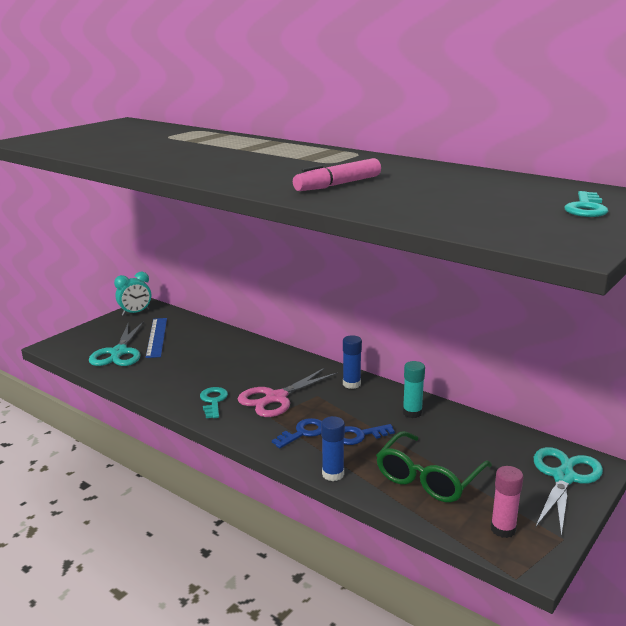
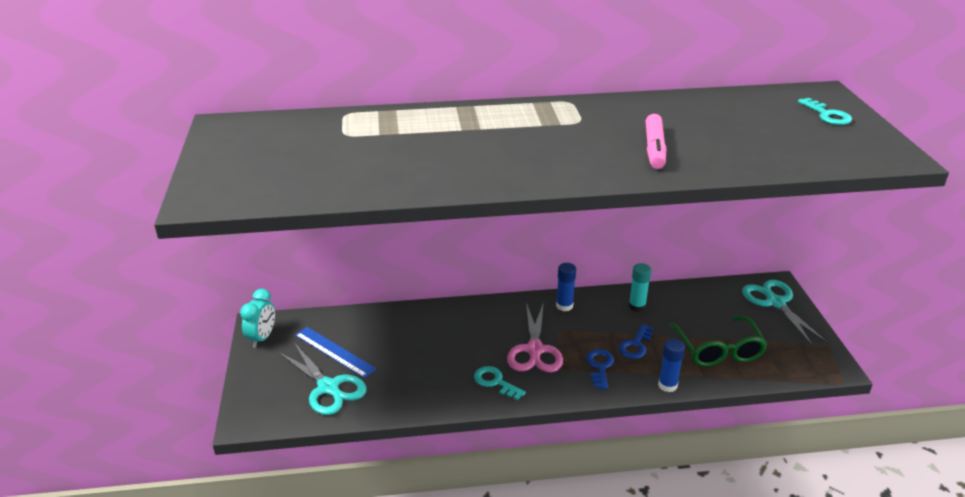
camera: 45 degrees left, 10 degrees up
(503, 529) = (798, 358): pink glue stick -> none

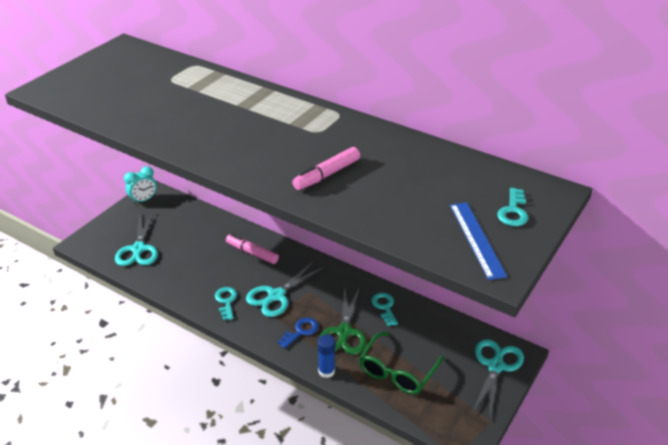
camera: 40 degrees right, 5 degrees up
(334, 352) = (167, 229): blue ruler -> blue ruler (476, 239)
(457, 326) = (252, 253): none -> pink marker
(534, 350) = (276, 296): pink scissors -> turquoise scissors
(564, 306) = (335, 278): blue glue stick -> none
(635, 345) = (344, 332): blue key -> green scissors
(637, 306) = (384, 307): turquoise glue stick -> turquoise key

